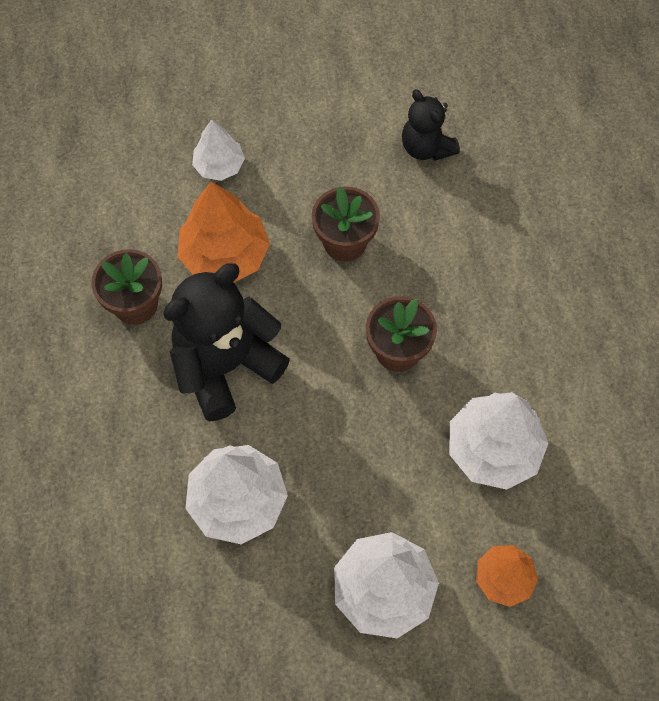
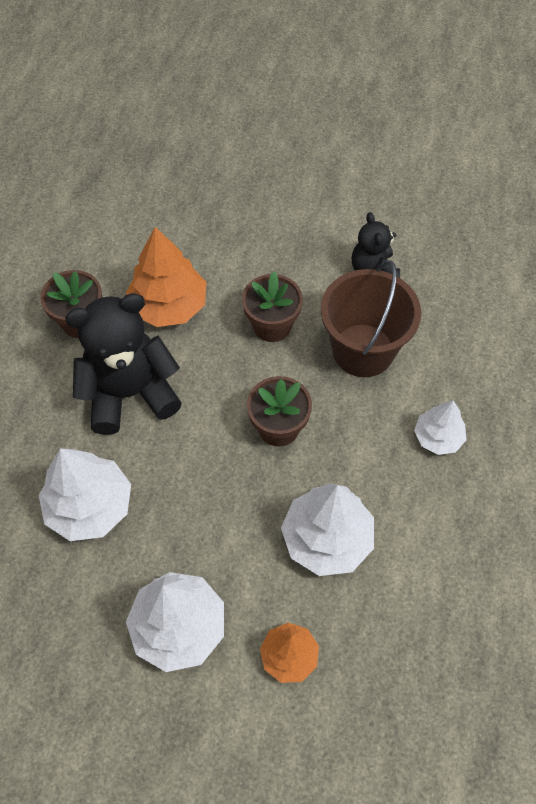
camera: 20 degrees right, 5 degrees down
(219, 166) = (196, 235): white tree -> white tree (438, 437)
(450, 239) = (363, 350): none -> brown bucket

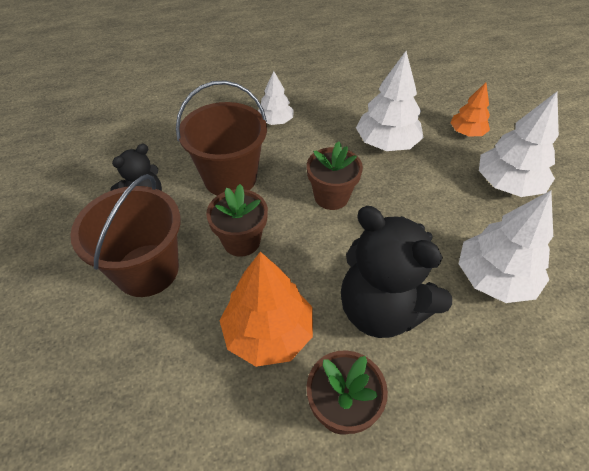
camera: 120 degrees left, 10 degrees down
(285, 249) = (147, 270): none -> brown bucket

